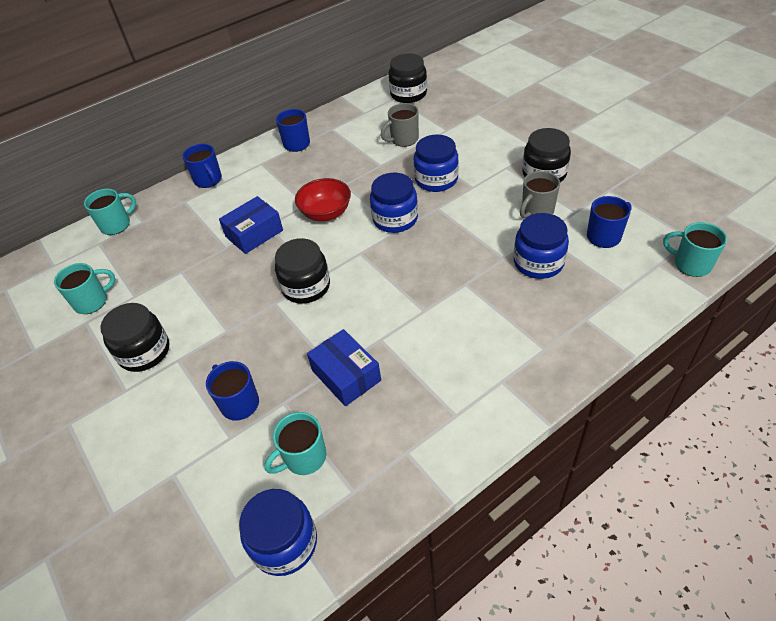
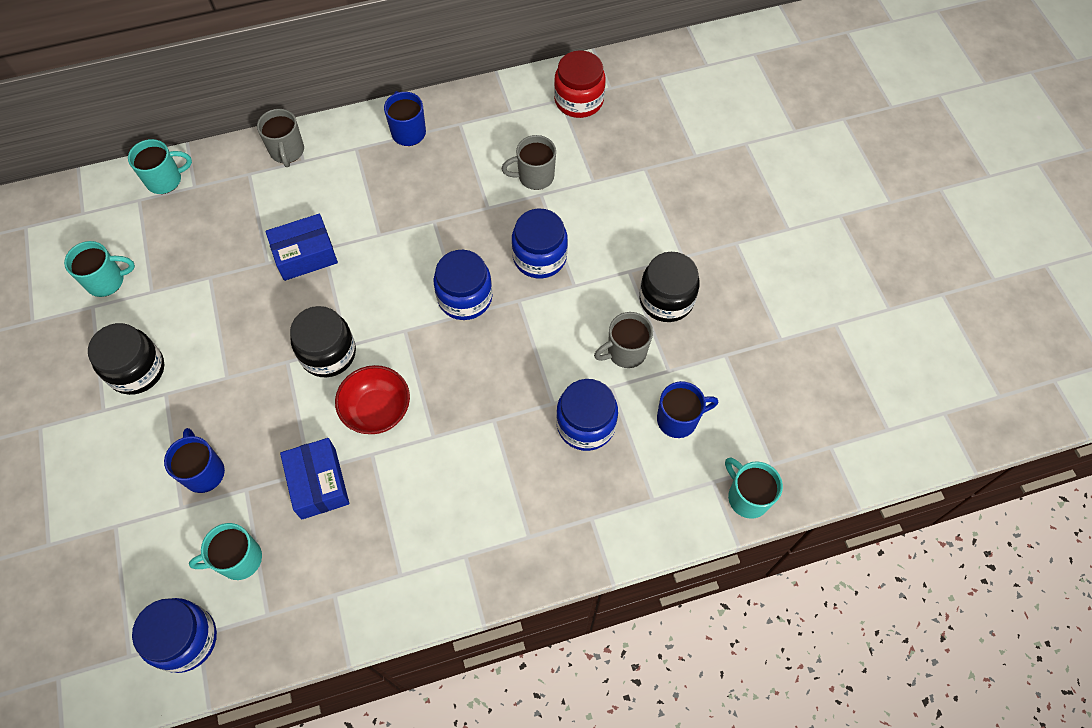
camera: 15 degrees right, 15 degrees up
(208, 180) = (287, 151): blue mug -> grey mug
(326, 213) = (394, 257): red bowl -> red bowl (377, 410)
(408, 94) = (579, 100): black jar -> red jar

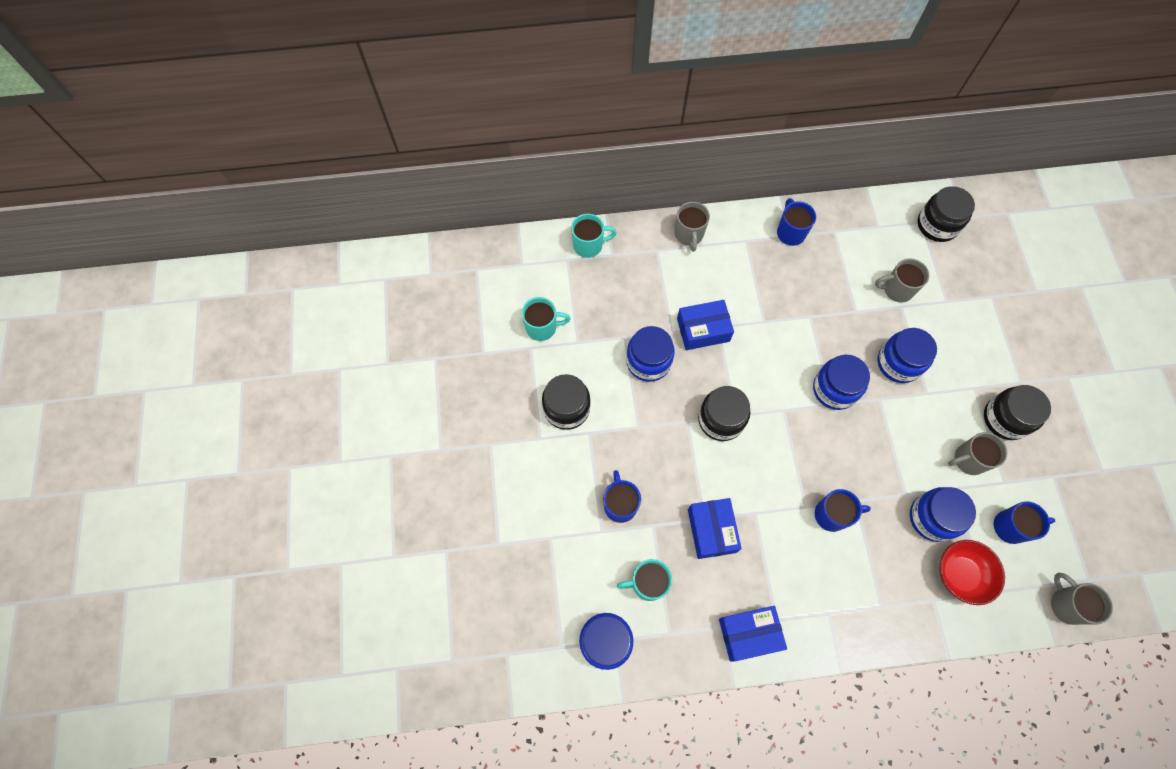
camera: 10 degrees right, 5 degrees up
(239, 300) = (648, 361): none -> blue jar
(367, 598) = (749, 634): none -> blue box
(377, 410) = (760, 476): red bowl -> red bowl (960, 574)
(465, 441) = (832, 515): none -> blue mug
(579, 100) = (937, 225): red jar -> black jar
(747, 497) = (1066, 604): turquoise mug -> grey mug

